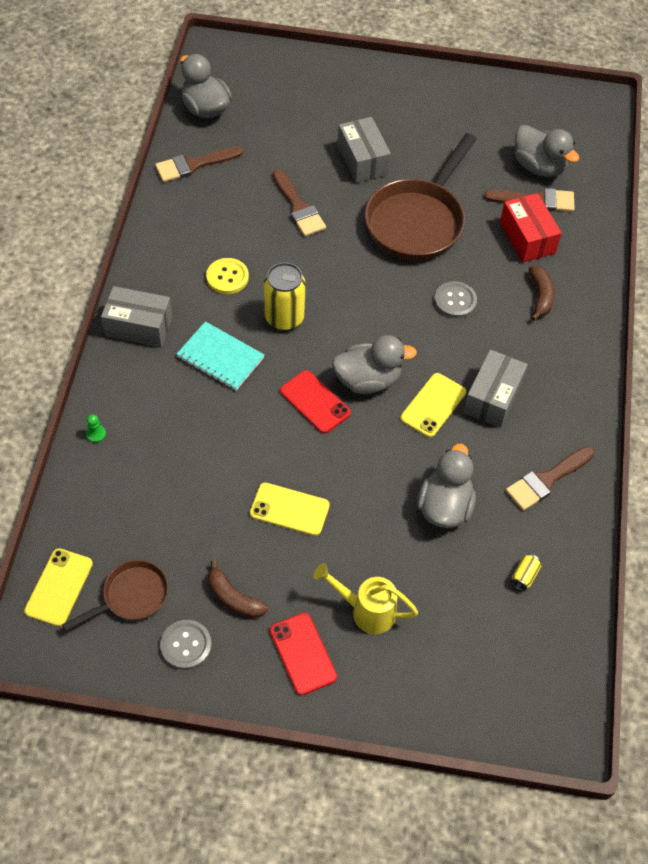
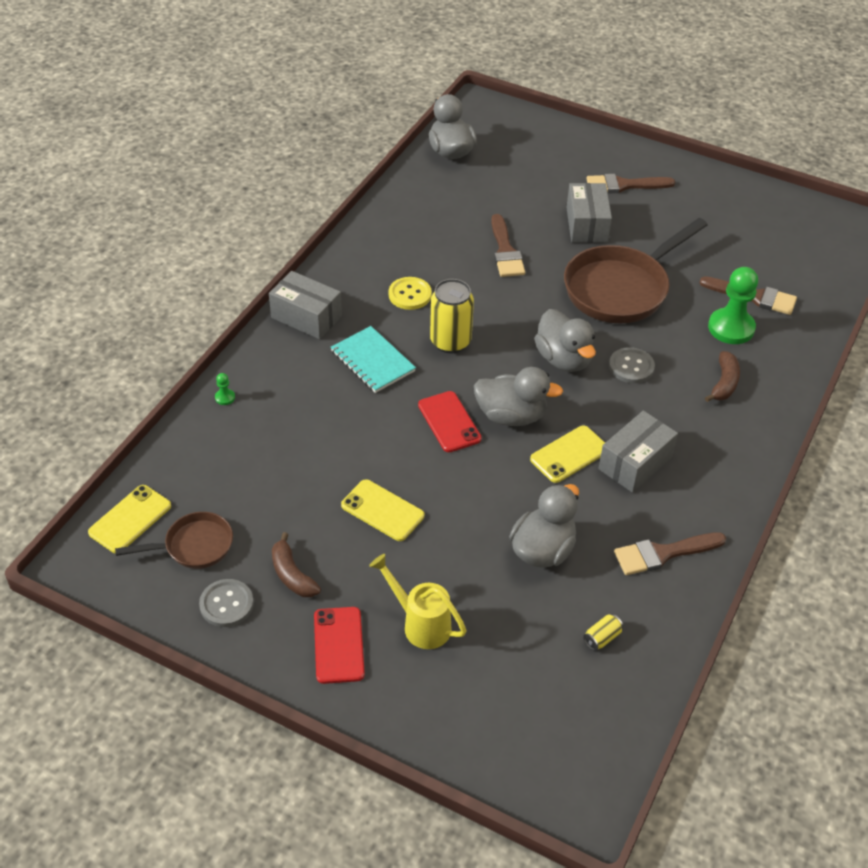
camera: 20 degrees right, 10 degrees down
(194, 165) = (419, 195): brown brush -> brown brush (624, 185)
(527, 238) = (731, 328): red box -> green pawn
(539, 166) = (769, 268): grey duck -> grey duck (563, 359)

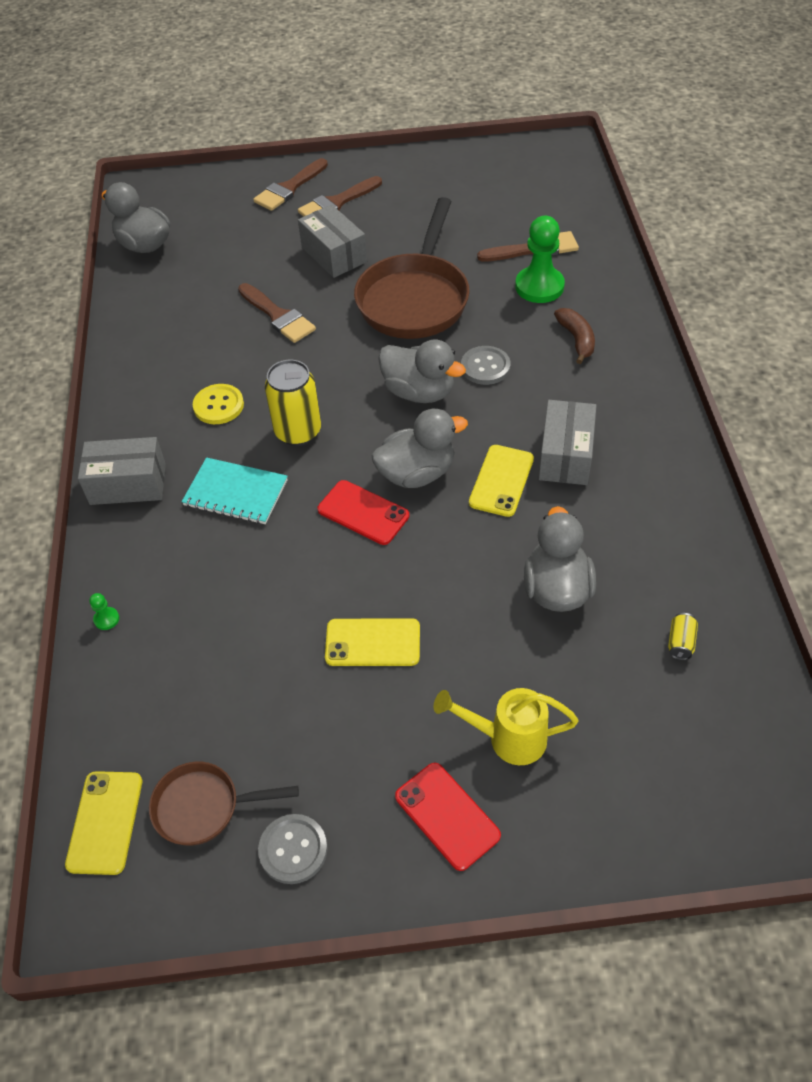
camera: 30 degrees left, 5 degrees up
(194, 546) = (204, 807): brown pan -> brown pan turned 135 degrees counterclockwise
(292, 575) = (337, 770): brown banana -> none
(663, 553) = (662, 527): brown brush -> brown brush (289, 188)

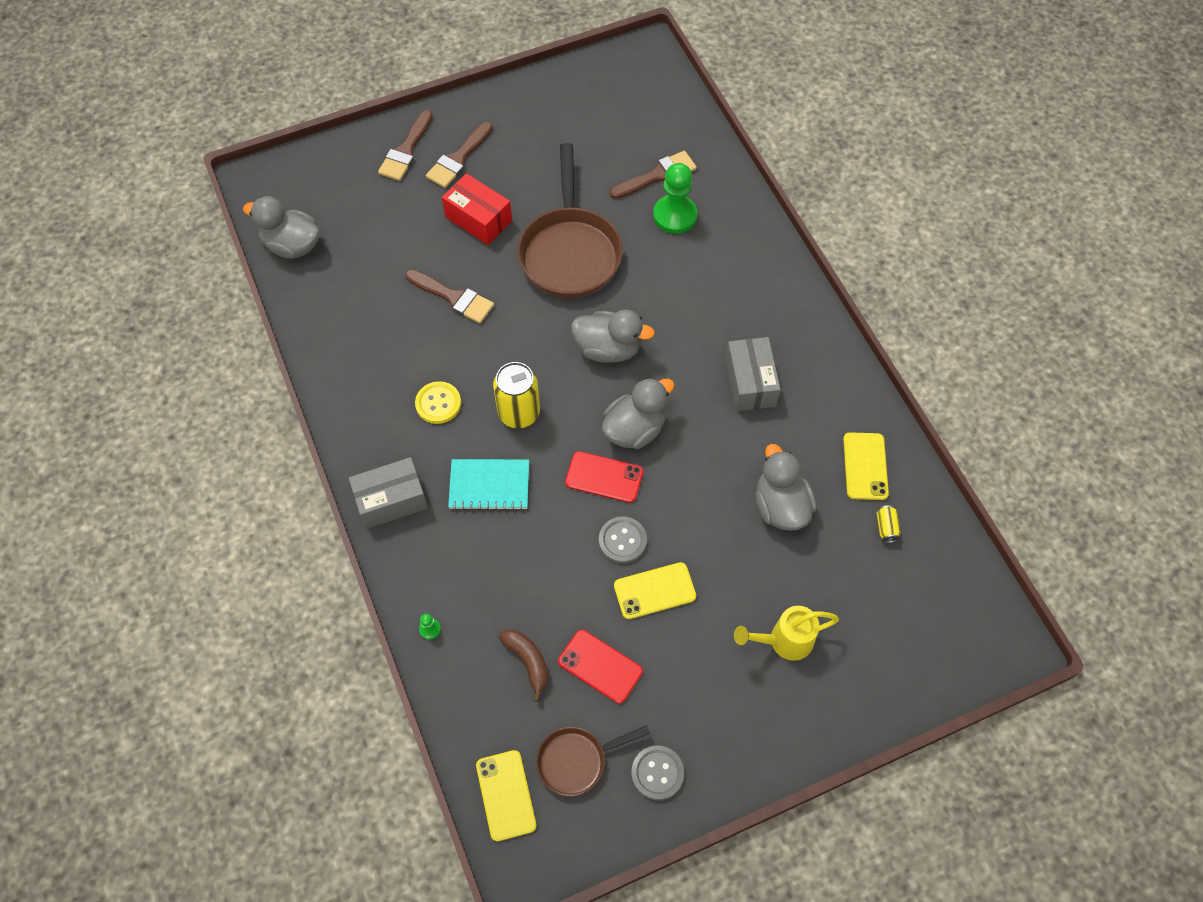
camera: 20 degrees left, 10 degrees up
(334, 255) = (478, 219): grey box -> red box
(447, 816) = (760, 714): red phone -> red phone (600, 666)
(485, 367) = (656, 310): grey button -> grey button (622, 540)
(501, 481) = (706, 419): yellow phone -> yellow phone (865, 466)
(576, 339) = (723, 265): brown banana -> brown banana (528, 662)

